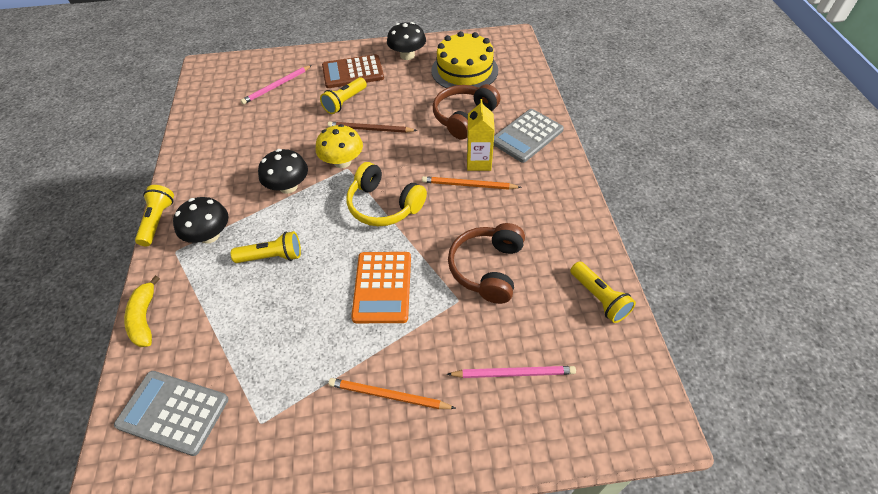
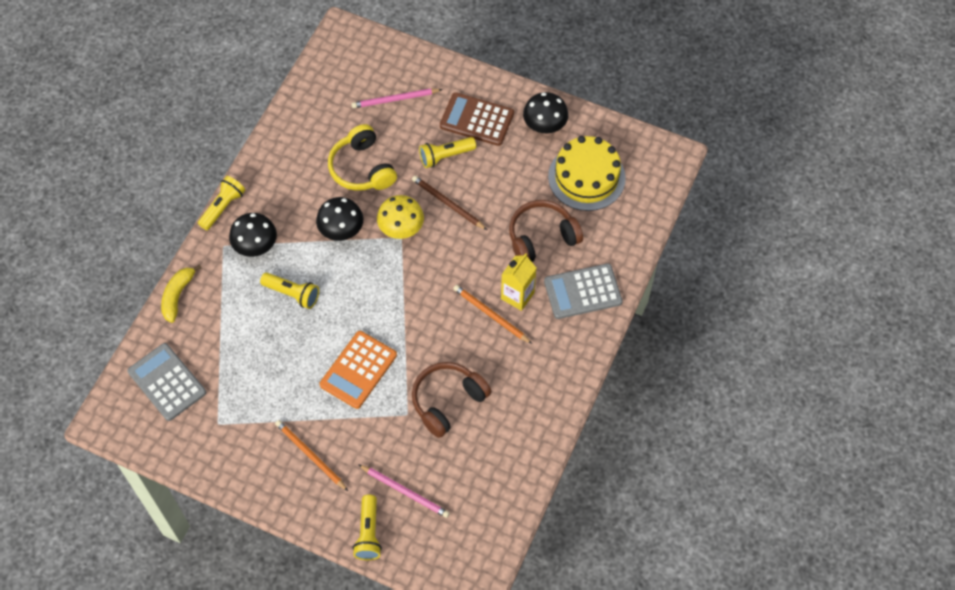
camera: 30 degrees right, 10 degrees up
(384, 205) = (407, 295): yellow headphones -> yellow headphones (362, 168)
(599, 298) = (513, 476): yellow flashlight -> yellow flashlight (368, 533)

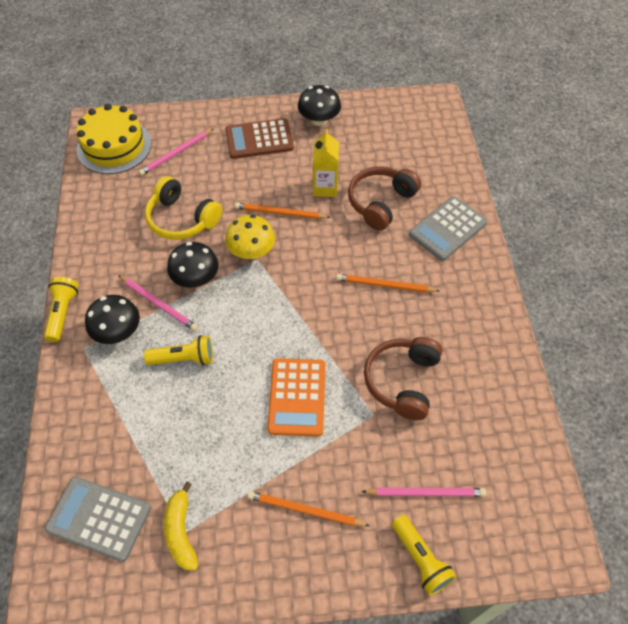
camera: 30 degrees left, 5 degrees down
(178, 295) = (61, 420): yellow banana -> yellow banana (181, 531)
(299, 237) = (159, 304): none -> pink pencil
(445, 156) = (251, 177): yellow flashlight -> none
(447, 203) = (280, 213): brown pencil -> orange pencil
(517, 296) = (396, 258): yellow carton -> yellow carton (325, 187)
(586, 177) = (382, 142): yellow cake -> yellow cake (114, 146)

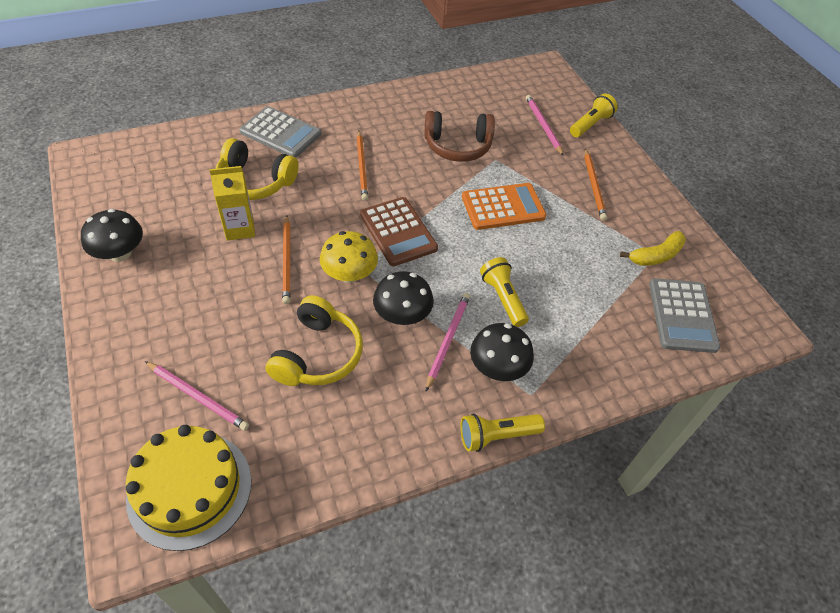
camera: 110 degrees left, 5 degrees down
(259, 139) = (161, 307): brown calculator -> brown calculator (398, 232)
(380, 203) = (255, 182): brown headphones -> yellow headphones

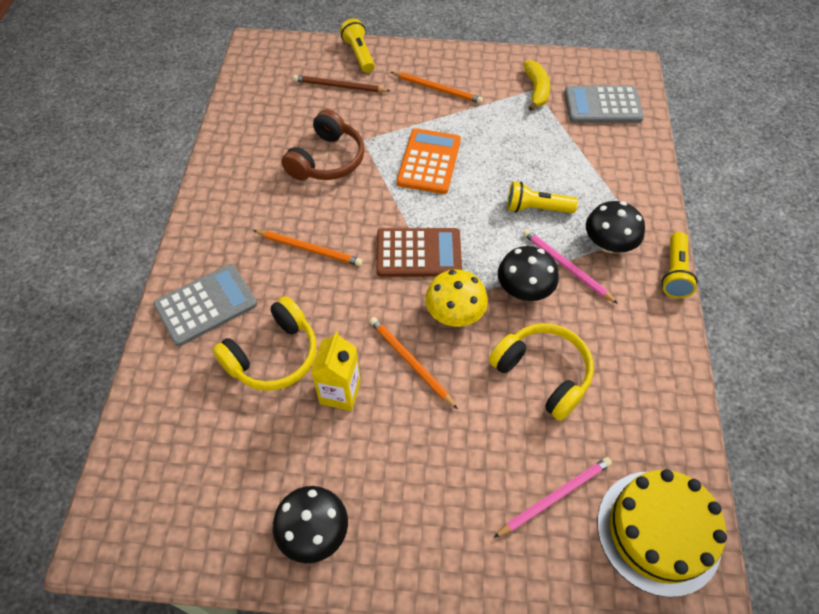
camera: 60 degrees left, 5 degrees up
(287, 261) = (410, 362): orange pencil -> orange pencil turned 150 degrees counterclockwise
(543, 126) = (339, 86): pink pencil -> brown pencil
(682, 315) = (602, 105): grey calculator -> grey calculator turned 150 degrees clockwise

